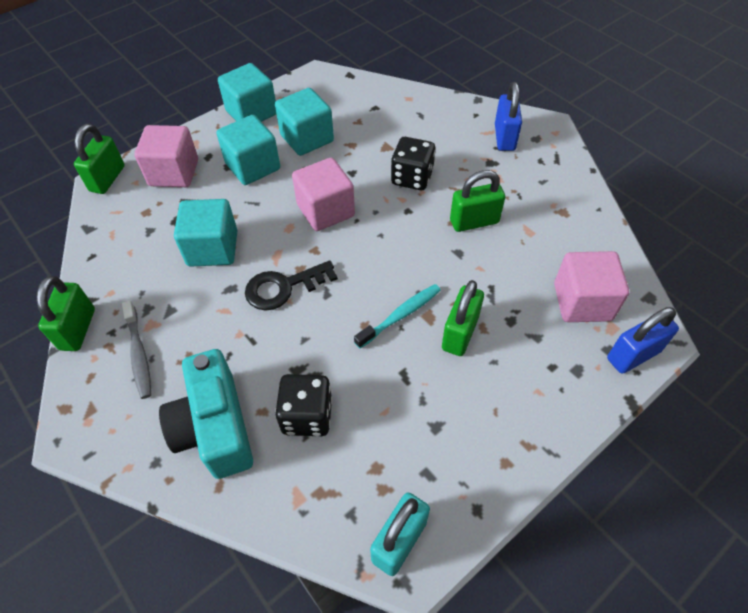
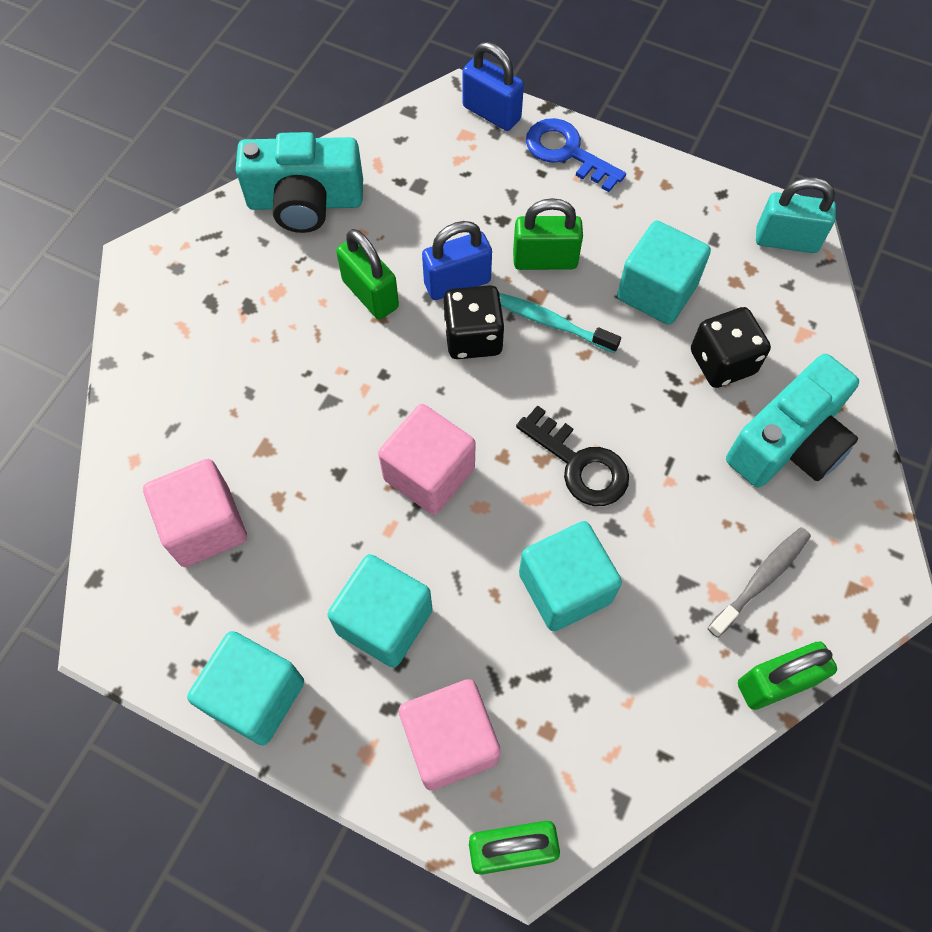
camera: 115 degrees left, 10 degrees up
(307, 138) = (288, 571): turquoise cube -> turquoise cube (656, 291)
(412, 178) = (318, 391): black dice -> black dice (473, 337)
(504, 137) = (188, 304): blue padlock -> blue padlock (457, 283)
(569, 396) = (567, 152): none -> blue key
(570, 210) = (305, 202): none -> turquoise camera
(582, 302) = (444, 164): pink cube -> pink cube (205, 526)

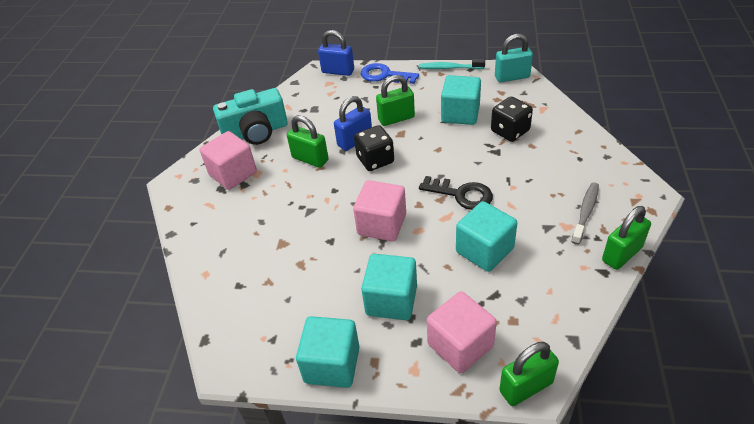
camera: 15 degrees left, 20 degrees down
(205, 526) = (262, 291): pink cube -> pink cube (233, 174)
(552, 323) = (414, 142): turquoise toothbrush -> turquoise toothbrush (449, 68)
(788, 443) = (563, 152): turquoise camera -> none

